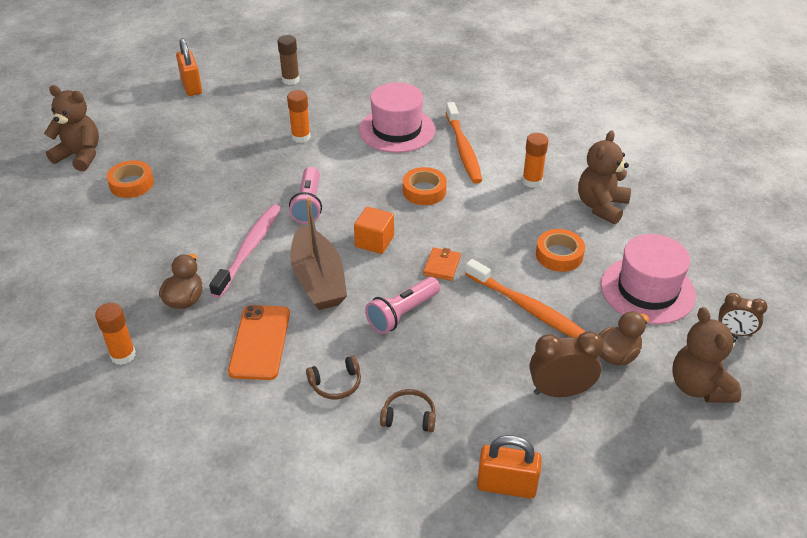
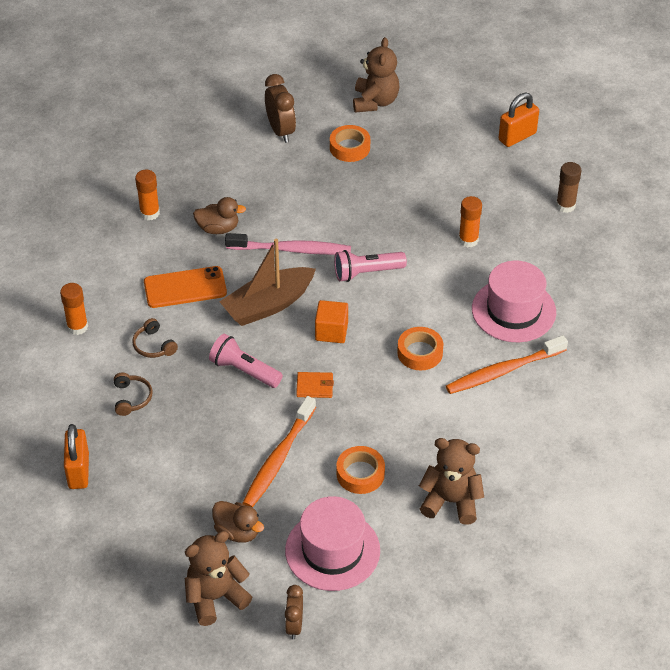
camera: 75 degrees right, 5 degrees up
(532, 181) = (471, 437): orange glue stick -> orange glue stick (77, 327)
(560, 391) = (183, 494): brown clock -> brown clock (281, 131)

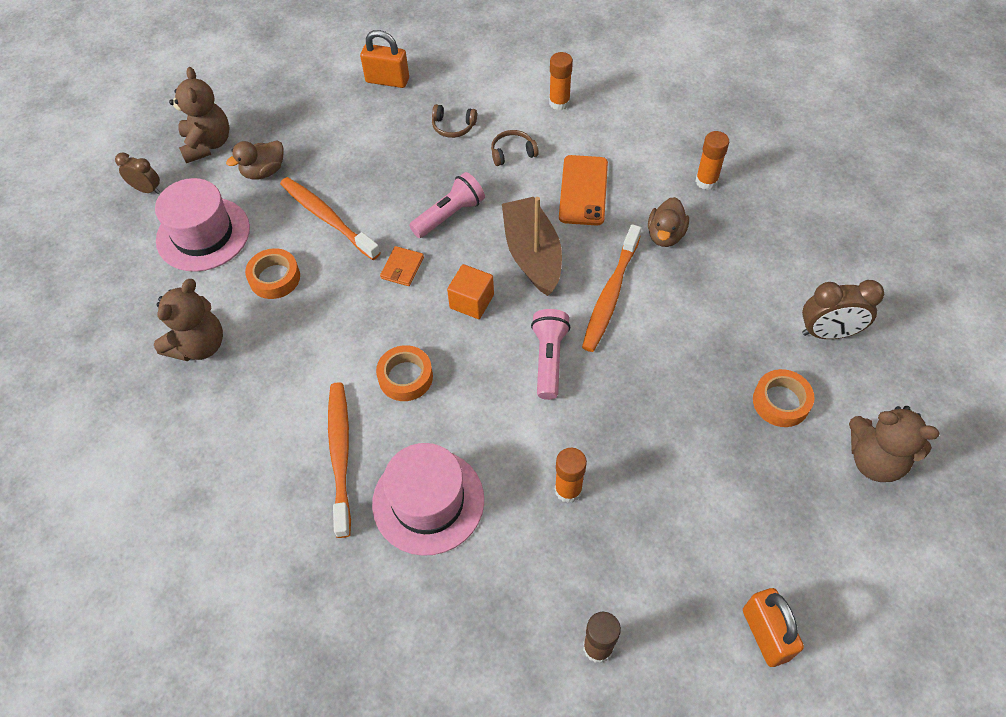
camera: 110 degrees right, 10 degrees up
(291, 250) = (610, 295): pink toothbrush -> orange toothbrush

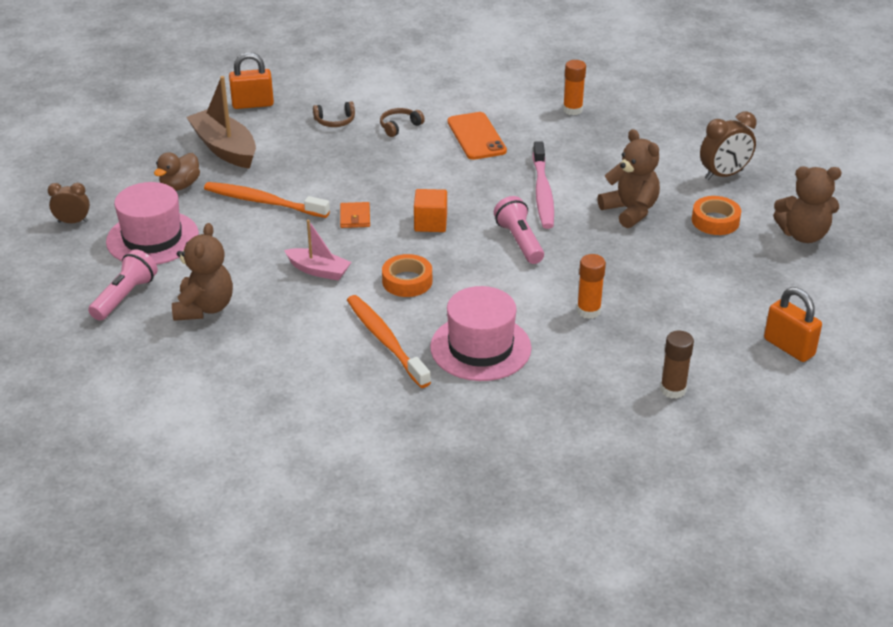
camera: 25 degrees left, 20 degrees down
(208, 144) = (110, 180): brown teddy bear -> brown teddy bear (630, 211)
(274, 278) = (243, 250): orange tape -> none
(329, 331) = (318, 270): none -> pink boat
(449, 215) = (372, 176): pink flashlight -> pink flashlight (125, 296)
(532, 254) = (461, 184): brown boat -> brown boat (225, 148)
(559, 103) = (417, 88): orange glue stick -> none
(610, 295) = (542, 192): orange toothbrush -> pink toothbrush
(665, 235) = (562, 148): brown duck -> none

